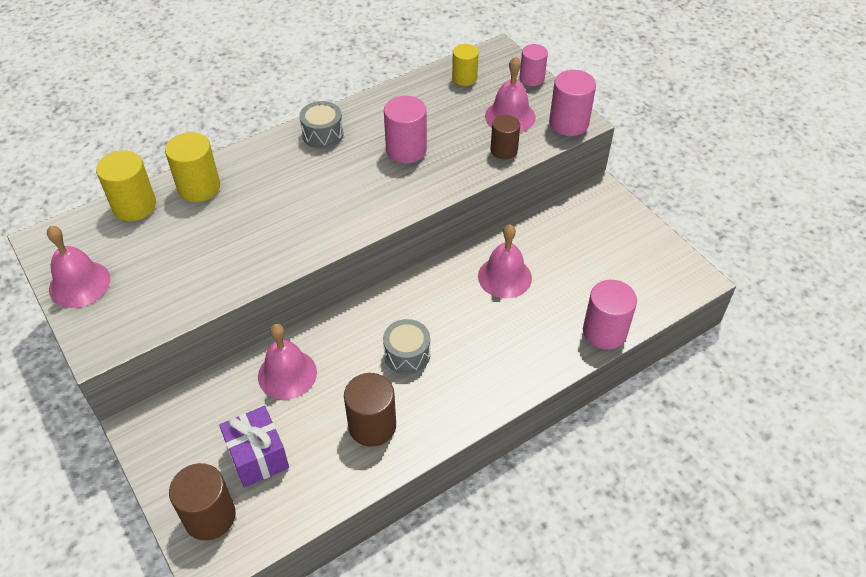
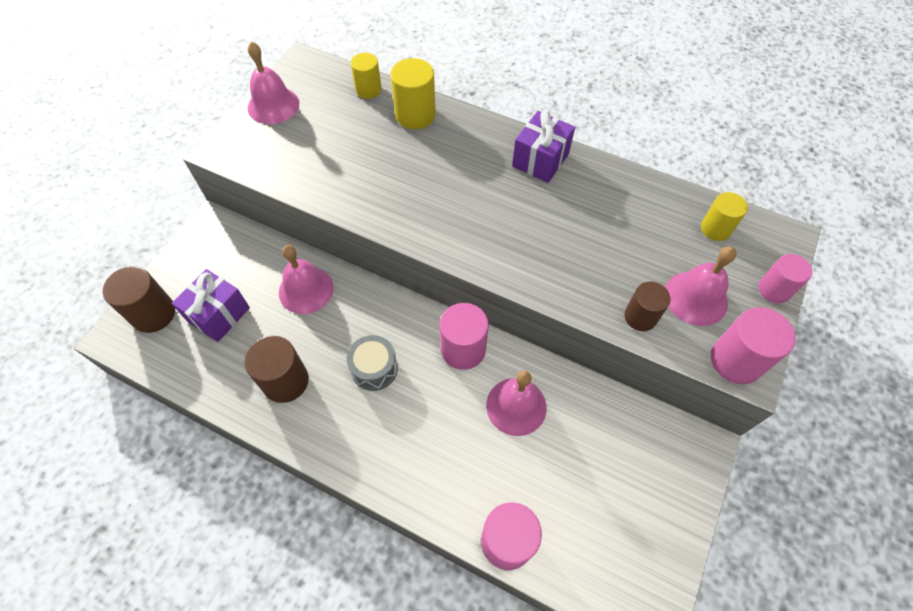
camera: 60 degrees right, 10 degrees up
(134, 206) = (368, 89): yellow cylinder -> yellow cylinder, size x0.67
(322, 134) = (540, 160): grey drum -> purple gift
(406, 150) = (572, 232): pink cylinder -> pink cylinder (463, 349)

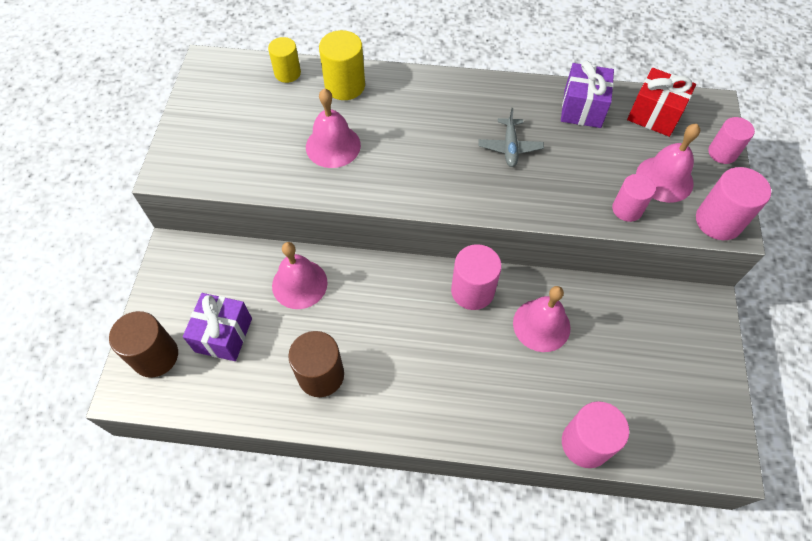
camera: 20 degrees left, 0 degrees up
(273, 105) = (199, 113): pink bell -> pink bell (333, 146)
(374, 368) = (399, 335): grey drum -> none
(540, 160) = (479, 96): purple gift -> purple gift (582, 108)
(547, 218) = (510, 147): none -> grey plane
(640, 317) = (627, 209): brown cylinder -> pink cylinder
(715, 229) = (654, 115): yellow cylinder -> red gift

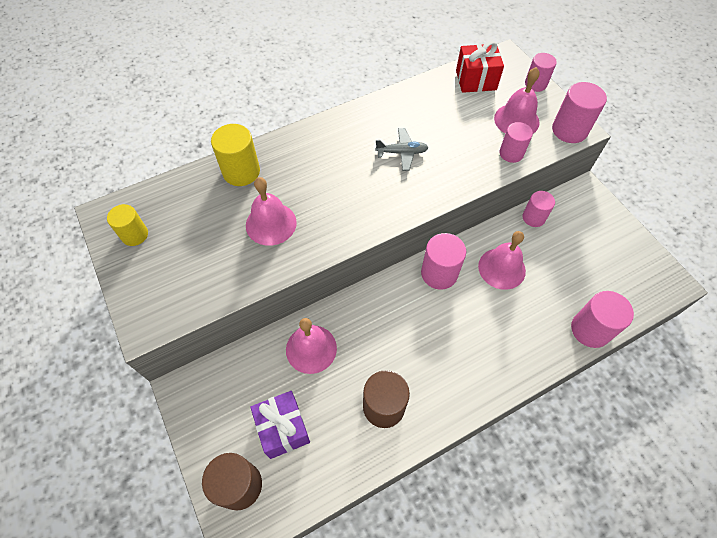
camera: 35 degrees left, 0 degrees up
(287, 73) = (184, 186): yellow cylinder -> yellow cylinder (135, 235)
(510, 147) = (402, 153): grey plane -> grey plane turned 60 degrees counterclockwise
(582, 108) = (427, 99): purple gift -> none
(621, 296) = (533, 217): none -> pink cylinder

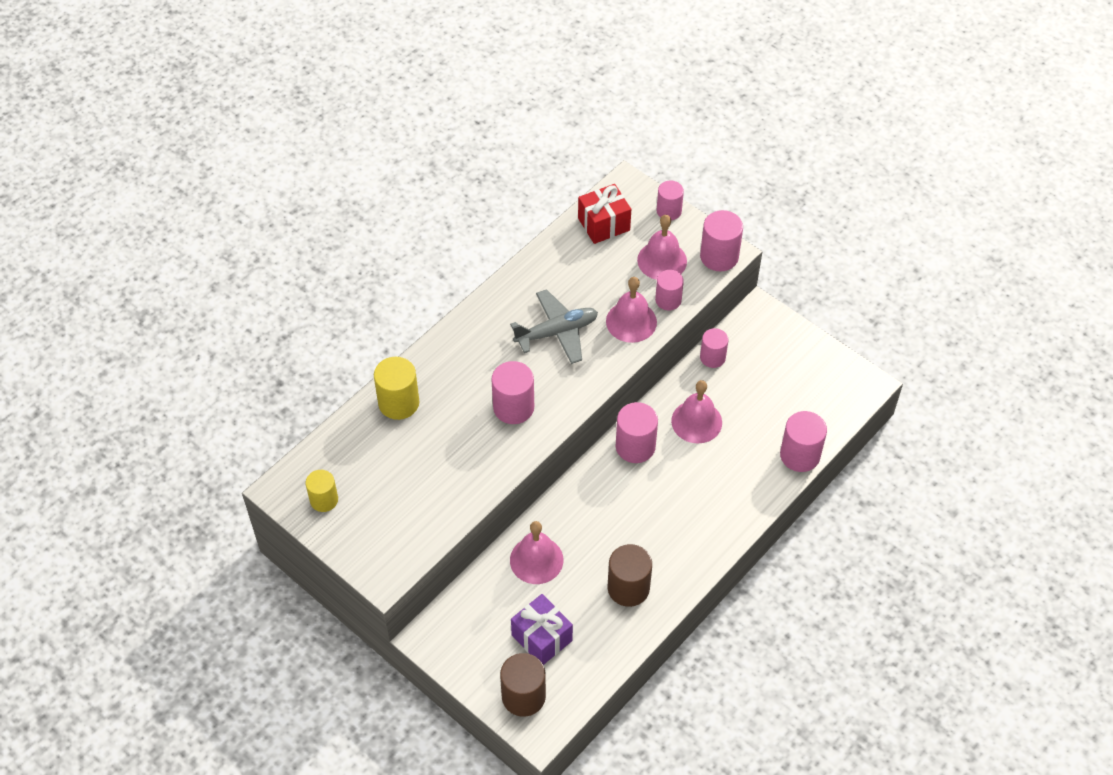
camera: 20 degrees left, 5 degrees down
(271, 223) = (456, 446): pink bell -> pink bell (631, 321)
(336, 205) = (513, 407): none -> pink cylinder
(402, 153) = (557, 332): grey plane -> grey plane, size x1.56

